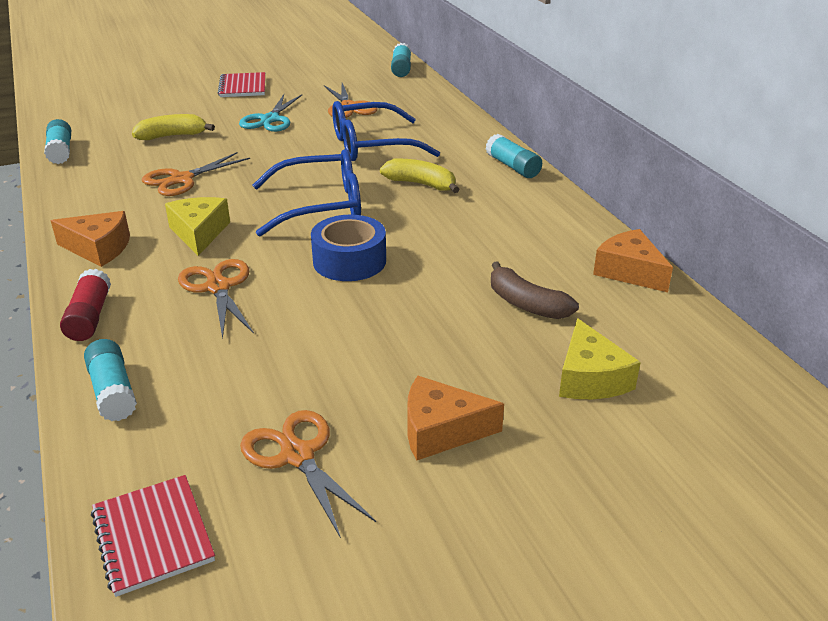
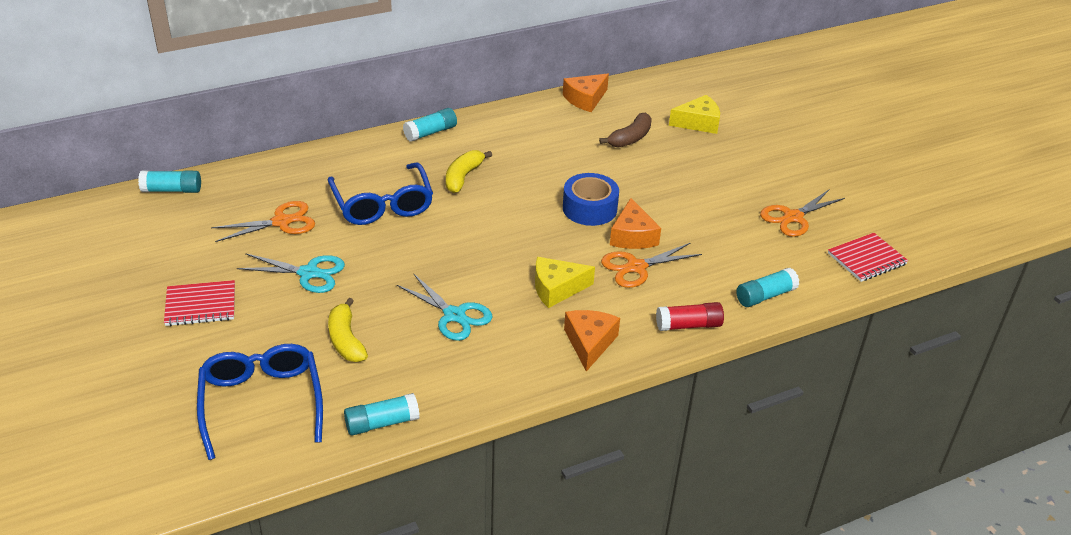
camera: 95 degrees left, 5 degrees up
(181, 179) = (454, 315): orange scissors -> turquoise scissors
(320, 206) = (505, 227): blue glasses -> blue glasses (261, 403)
(441, 430) = (757, 171): orange cheese -> orange cheese (632, 236)

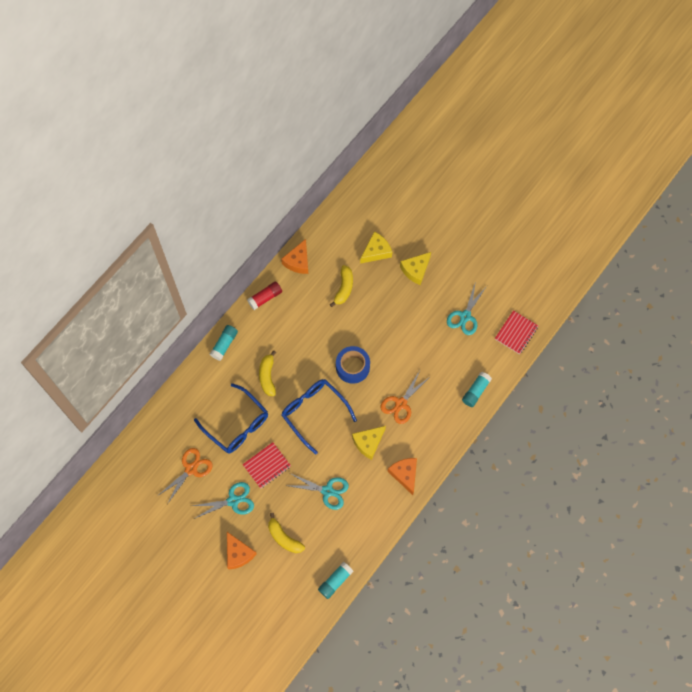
camera: 25 degrees left, 30 degrees up
(172, 190) = (110, 476): turquoise glue stick -> none
(200, 305) = (193, 554): red notebook -> red notebook (267, 466)
(261, 403) = (271, 600): blue glasses -> blue glasses (314, 413)
(630, 138) = (344, 288): brown banana -> yellow banana
(632, 236) = (387, 379): orange cheese -> orange cheese (238, 553)
(688, 325) = (447, 435): red glue stick -> red glue stick (265, 298)
(744, 154) = (415, 270): none -> yellow cheese
(793, 217) = (465, 316): orange scissors -> turquoise scissors

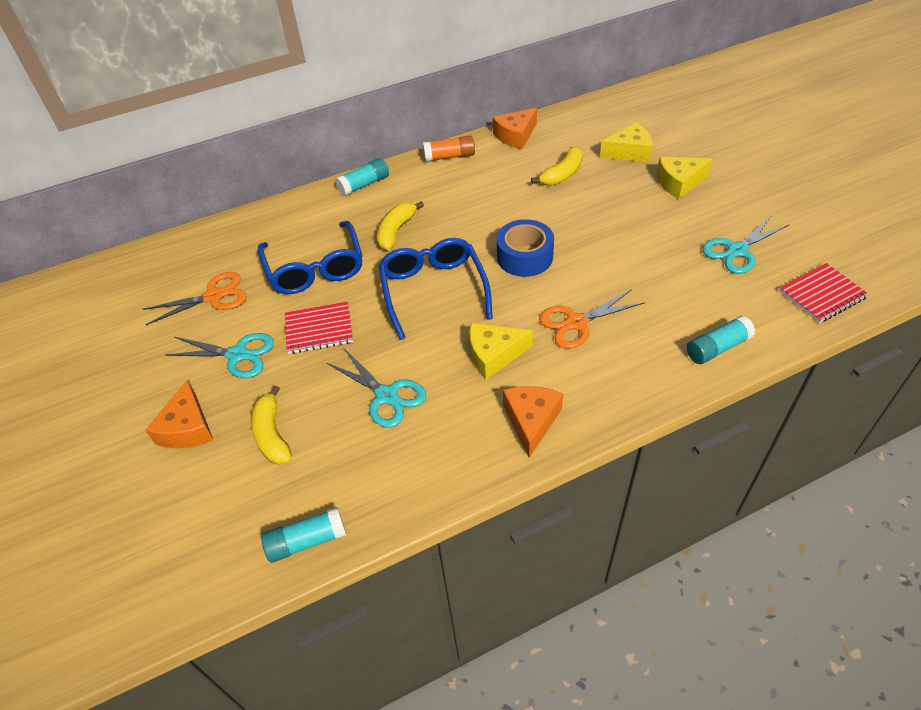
camera: 30 degrees right, 20 degrees down
(265, 298) = (449, 157): red glue stick -> orange glue stick

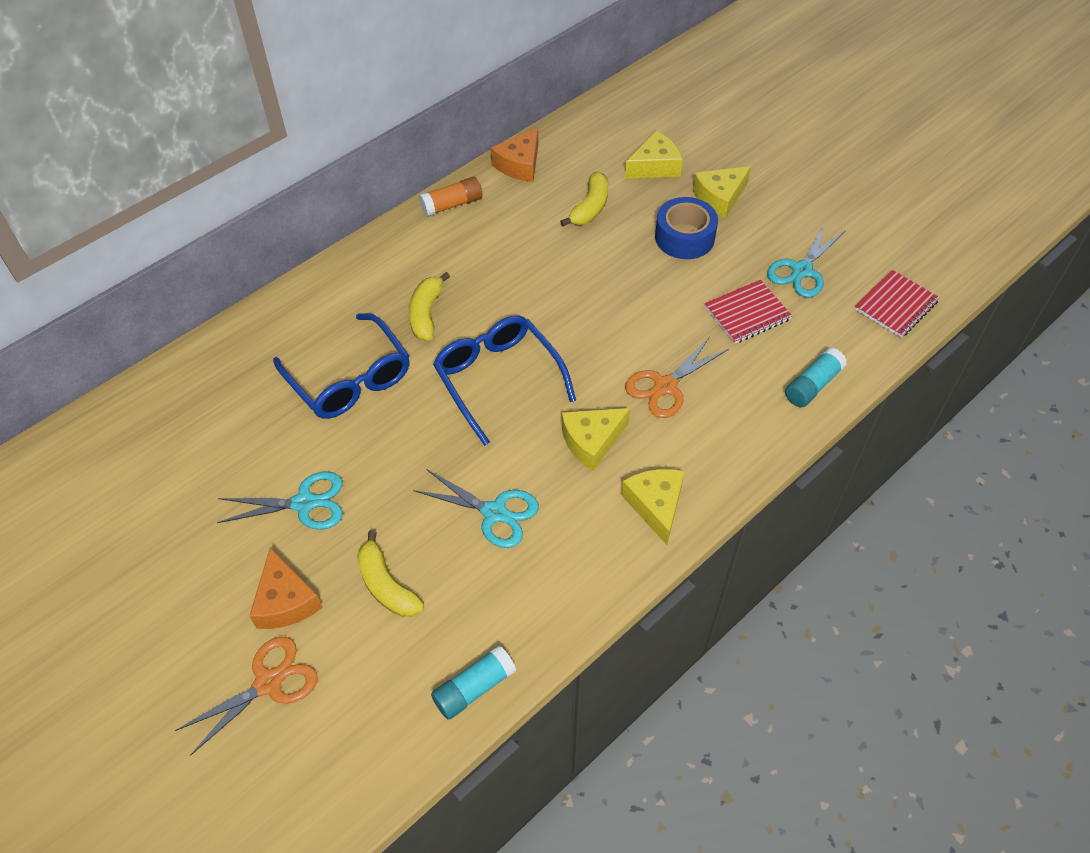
camera: 20 degrees left, 5 degrees up
(214, 296) = (241, 438): orange scissors -> orange scissors (268, 683)
(319, 329) = (387, 453): red notebook -> red notebook (747, 313)
(364, 184) = (363, 259): turquoise glue stick -> none
(524, 257) = (584, 319): blue tape -> blue tape (684, 237)
(531, 421) = (656, 505): orange cheese -> yellow cheese

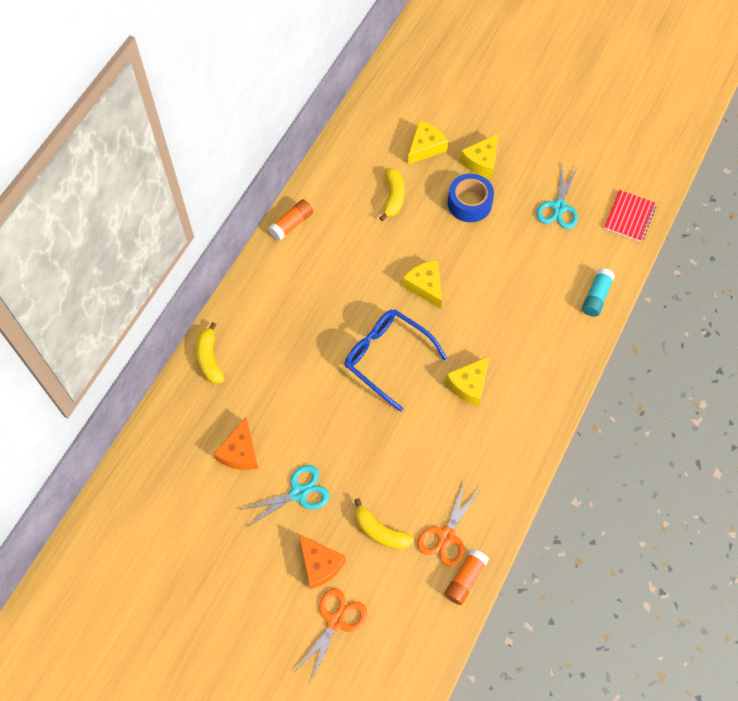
camera: 20 degrees left, 10 degrees up
(349, 378) = (284, 390): blue glasses -> none
(426, 313) = (314, 321): yellow banana -> yellow banana (209, 359)
(474, 688) = (465, 579): turquoise glue stick -> orange glue stick
(494, 512) = (427, 457): turquoise scissors -> none
(519, 164) = (326, 174): orange cheese -> orange cheese (240, 452)
(656, 505) = (528, 418): yellow cheese -> yellow cheese (425, 286)
(665, 386) = (501, 328): orange scissors -> orange scissors (446, 536)
(747, 313) = (534, 253): red notebook -> none

